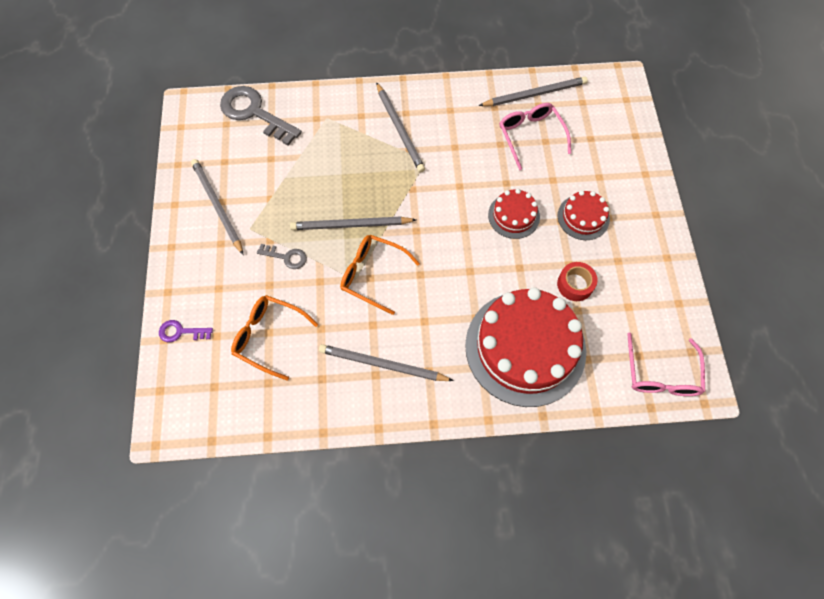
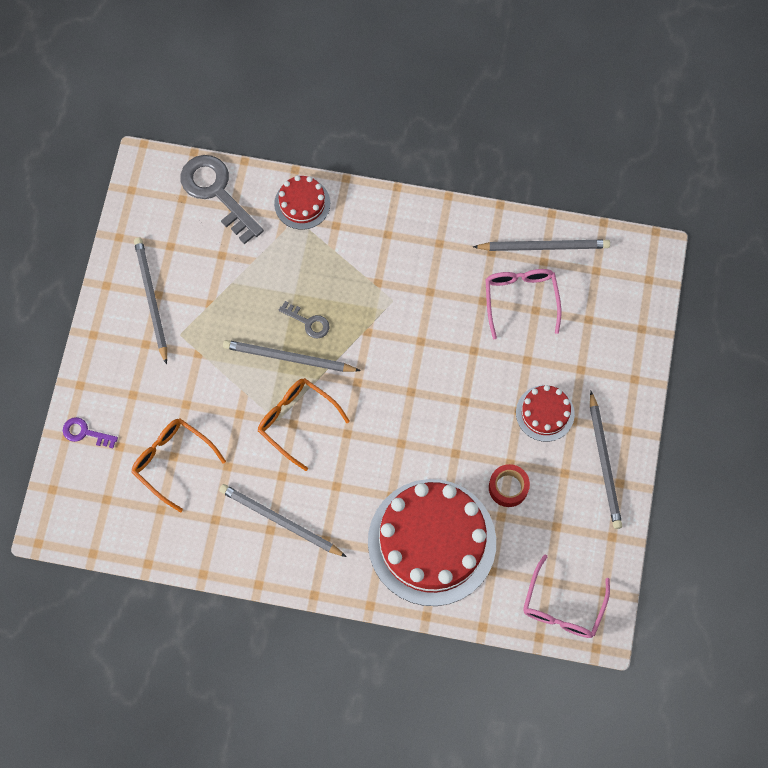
camera: 15 degrees right, 5 degrees up
(286, 257) = (211, 377): grey key -> grey key (308, 322)
(400, 129) = (374, 254): grey pencil -> grey pencil (604, 463)
(513, 216) = (469, 392): red cake -> red cake (302, 203)

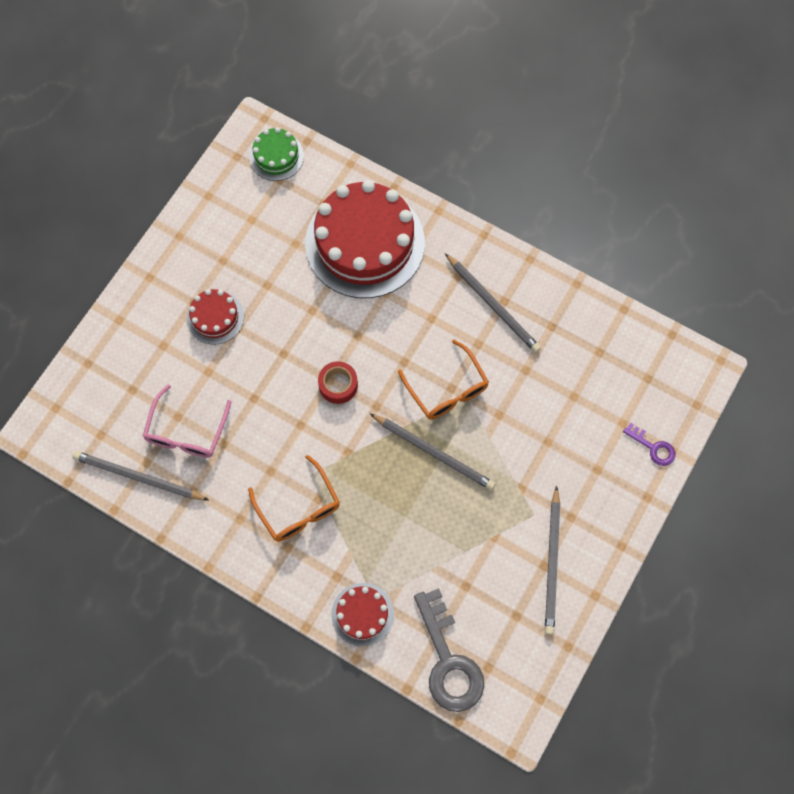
camera: 160 degrees left, 0 degrees up
(172, 461) = (576, 391): orange glasses -> orange glasses (299, 508)
(308, 322) = (402, 482): grey key -> none
(508, 487) = (278, 265): red tape -> red tape (338, 385)
(562, 607) = (276, 156): pink glasses -> green cake
(604, 463) = (184, 257): grey pencil -> none

